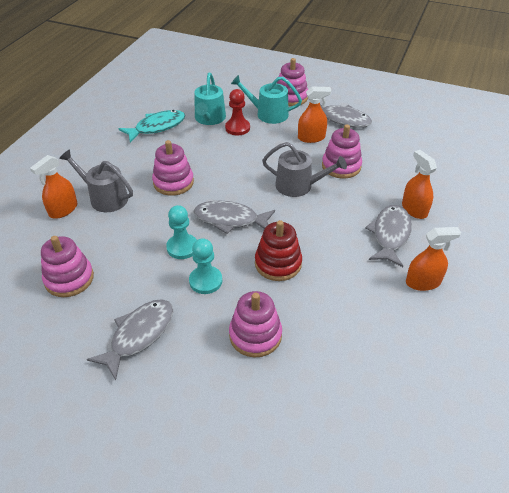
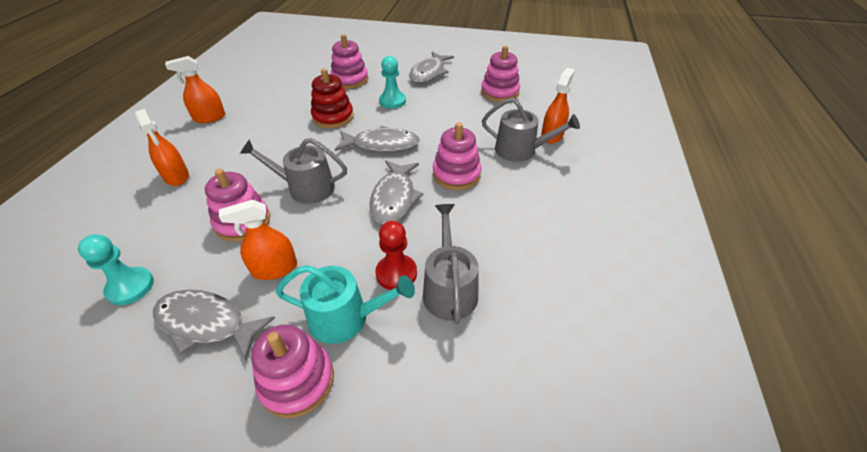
camera: 170 degrees right, 0 degrees up
(157, 127) = (525, 257): turquoise fish -> none
(182, 247) = (420, 119): turquoise pawn -> turquoise pawn (130, 287)
(209, 118) = (449, 289): turquoise watering can -> grey watering can
(390, 235) = (219, 149): grey fish -> grey fish (394, 198)

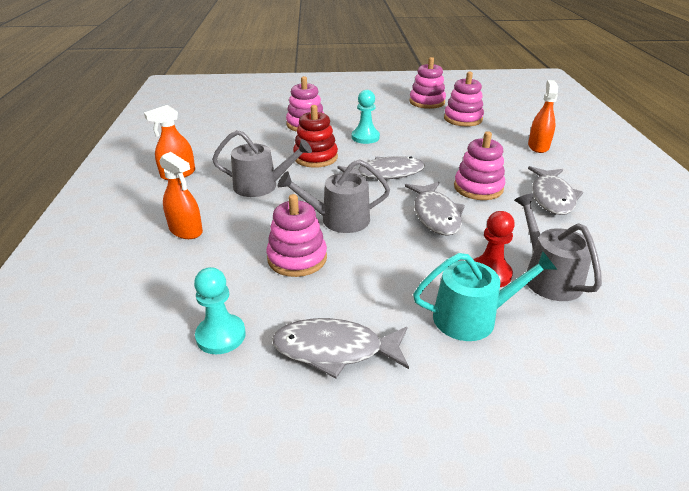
camera: 15 degrees left, 10 degrees down
(274, 269) = (366, 291): orange spray bottle -> none
(297, 381) = (469, 377): pink stacking toy -> pink stacking toy (427, 102)
(429, 73) = (382, 110): grey fish -> grey fish (552, 197)
(520, 150) = (520, 161): grey watering can -> grey watering can (261, 186)

